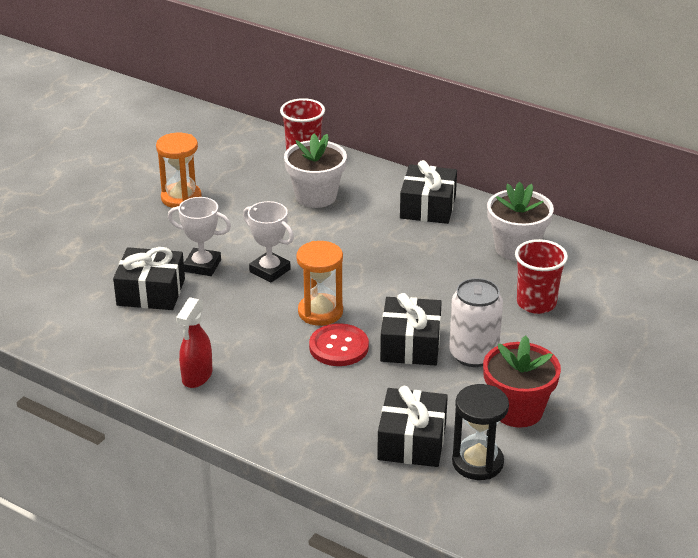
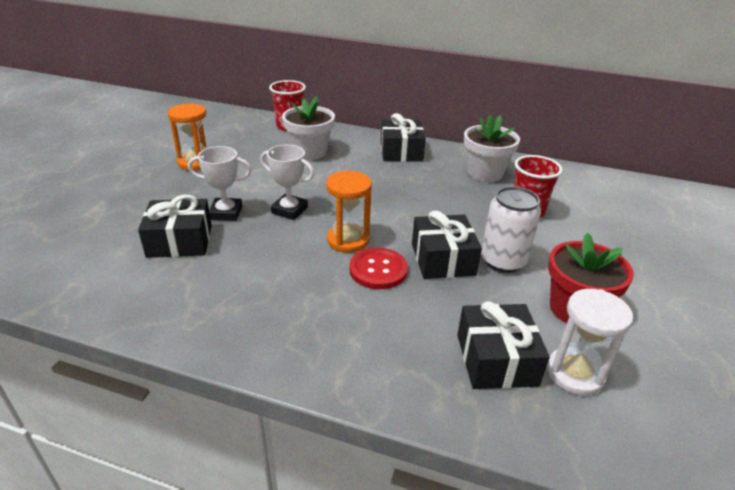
camera: 15 degrees left, 0 degrees up
(197, 376) = (244, 320): red spray bottle -> none
(477, 462) = (575, 373): black hourglass -> white hourglass

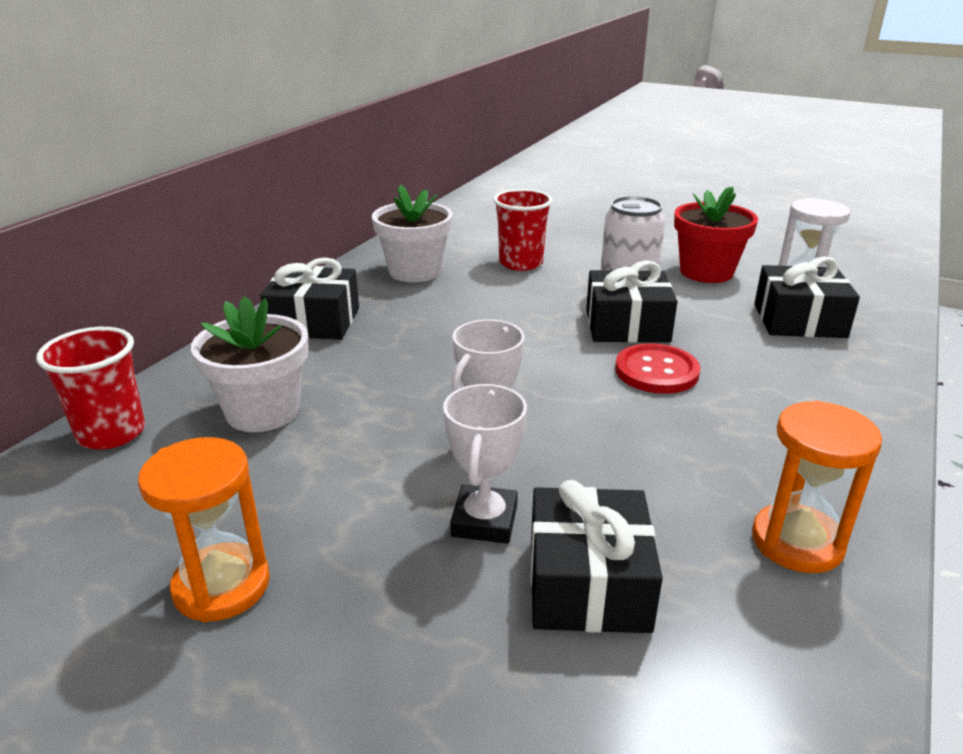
camera: 80 degrees left, 5 degrees down
(348, 240) = (584, 389): orange hourglass -> orange hourglass (797, 542)

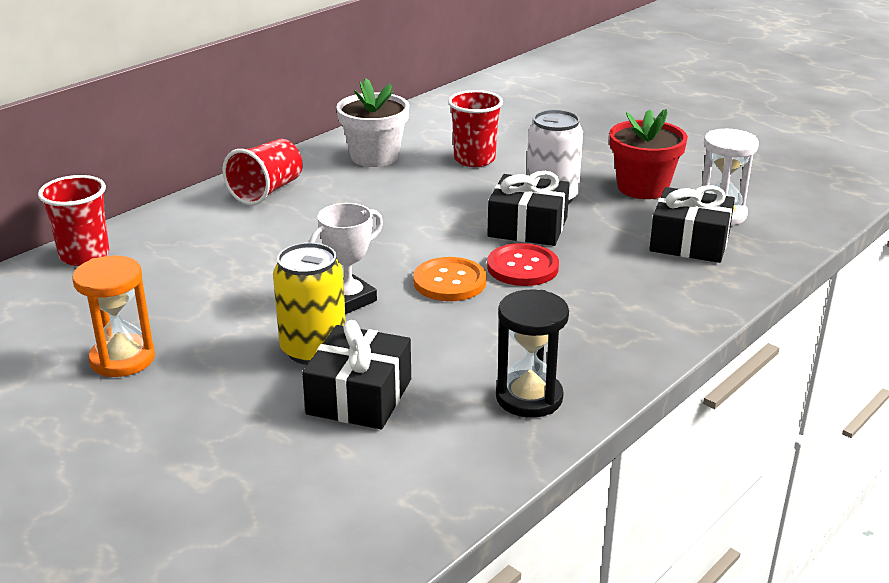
camera: 15 degrees right, 0 degrees up
(262, 411) = (195, 255): white flower pot -> none
(314, 322) = (267, 191): black gift -> red cup
(484, 521) = (313, 350): white trophy -> yellow can
(590, 400) = (449, 282): none -> orange button
(797, 542) = (529, 397): orange hourglass -> black hourglass

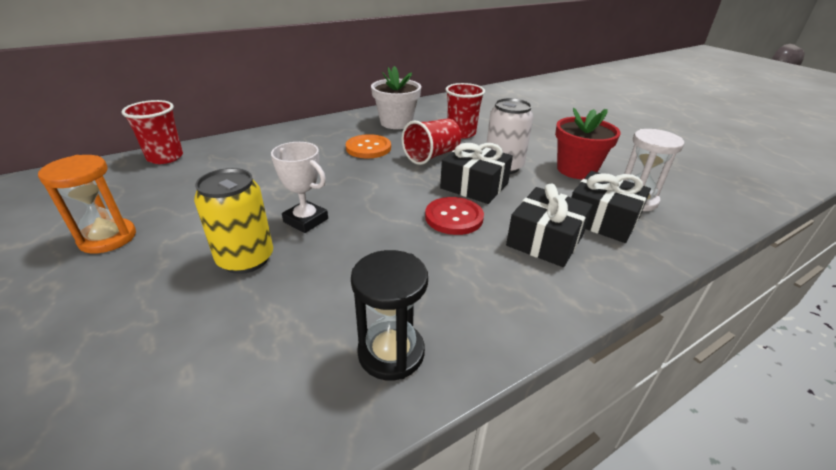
camera: 15 degrees right, 5 degrees up
(267, 191) = (312, 134): red cup -> red cup (432, 156)
(349, 299) = (306, 220): white trophy -> white trophy turned 60 degrees clockwise
(359, 396) = (245, 314): black gift -> black gift (545, 240)
(449, 282) = (390, 219): orange button -> orange button (368, 148)

